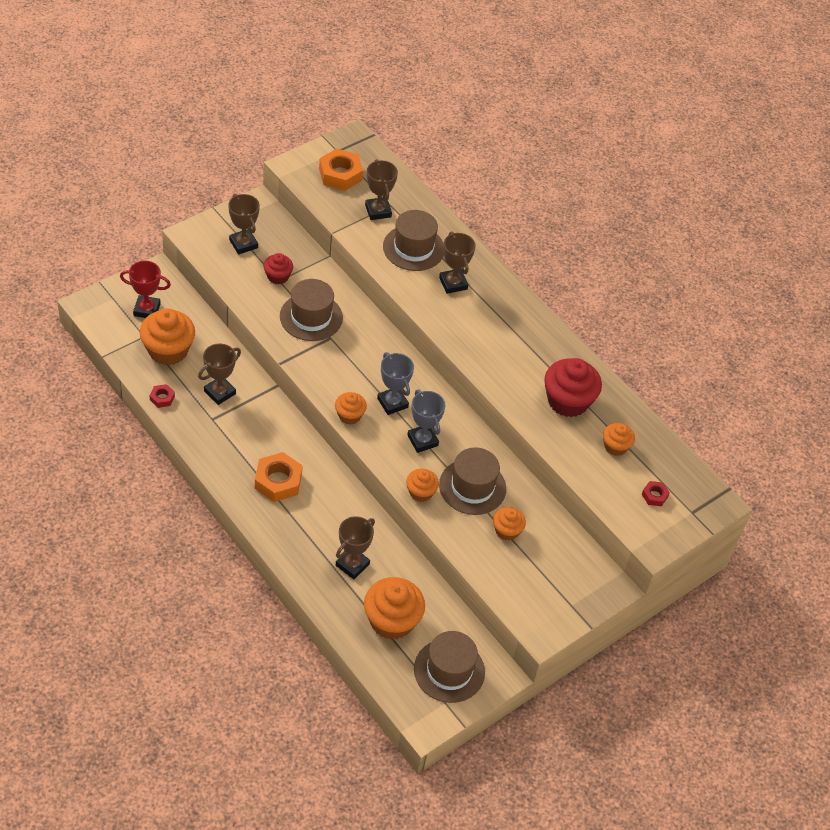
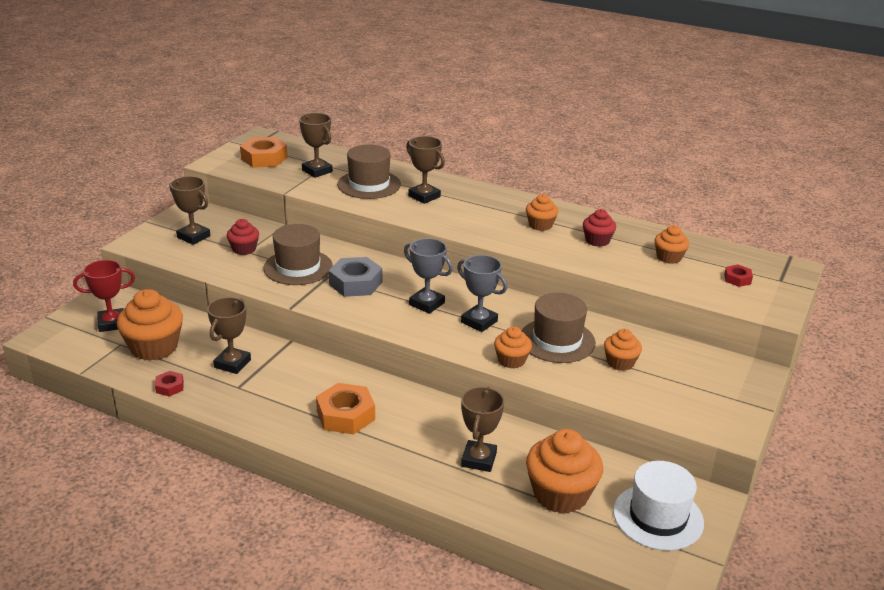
camera: 20 degrees left, 20 degrees down
(348, 355) = (355, 283): none -> grey nut
(349, 415) = (391, 325): orange cupcake -> orange cupcake (540, 225)
(449, 670) = (658, 517): brown hat -> white hat
(568, 401) = (597, 241): red cupcake -> red cupcake, size x0.55

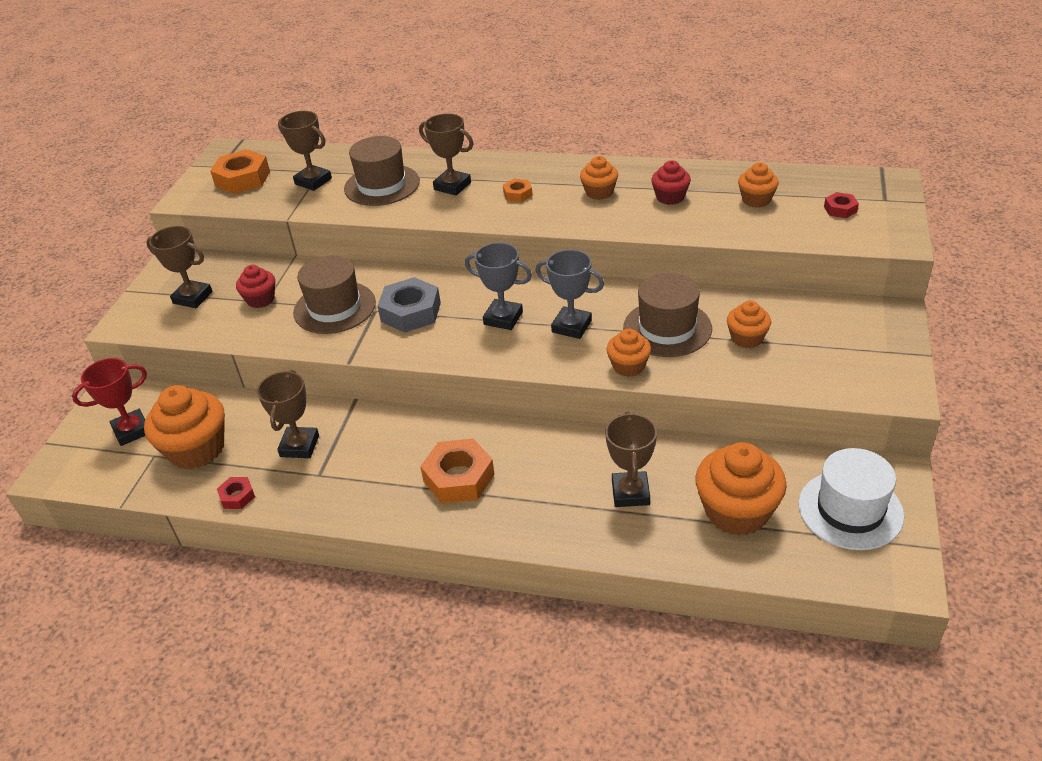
camera: 10 degrees left, 10 degrees up
(473, 213) = (517, 194): none -> orange nut

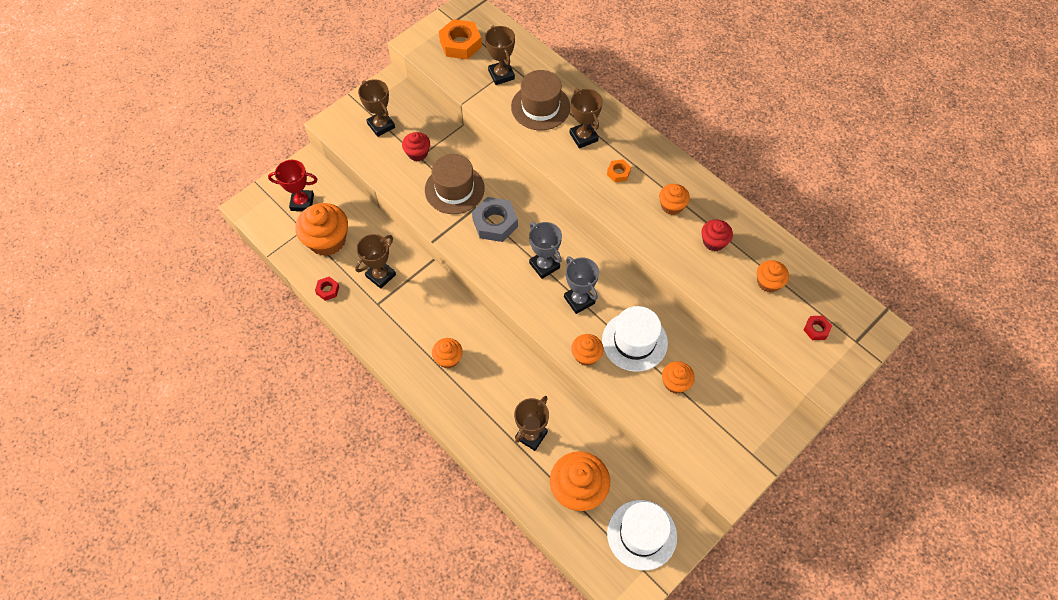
camera: 30 degrees right, 20 degrees up
(459, 478) = (448, 358): orange nut -> orange cupcake
(667, 328) = (634, 341): brown hat -> white hat

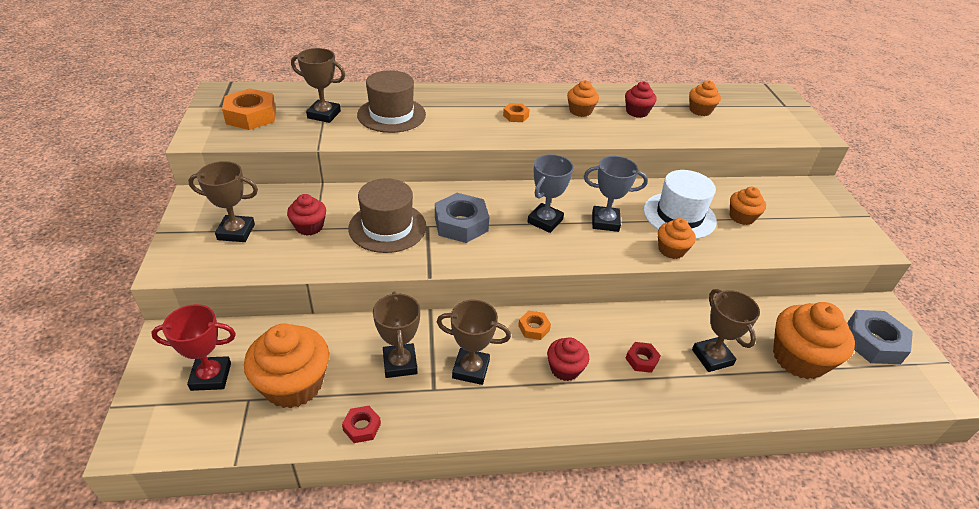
camera: 55 degrees left, 20 degrees down
(302, 202) = (211, 376): red trophy -> red trophy turned 45 degrees clockwise
(448, 358) = (565, 369): orange cupcake -> red cupcake
(467, 322) = (534, 328): none -> orange nut
(544, 265) = (545, 221): grey trophy -> grey trophy turned 60 degrees counterclockwise
(583, 137) = (455, 112): brown trophy -> brown trophy (471, 369)
(642, 534) = (873, 342): white hat -> grey nut
(816, 329) = (762, 114): red nut -> red nut (641, 360)

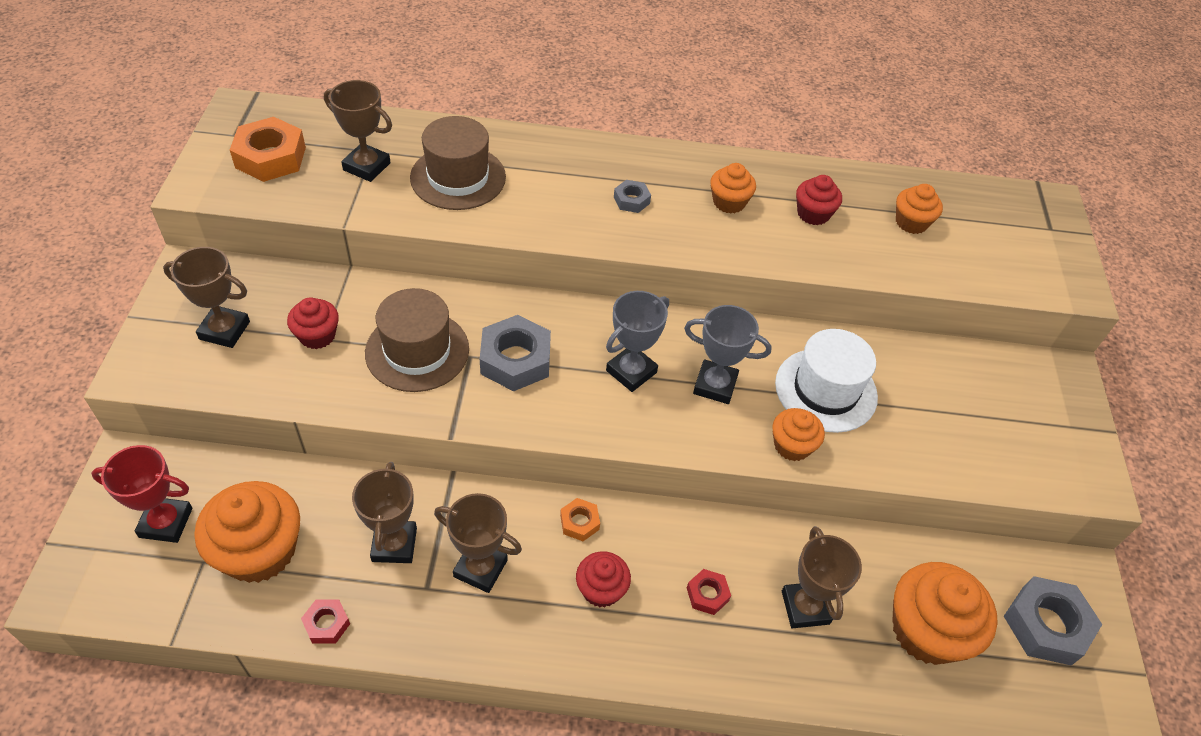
camera: 10 degrees right, 10 degrees up
(515, 116) = (631, 200): orange nut -> grey nut
(741, 217) = (917, 406): orange cupcake -> none

